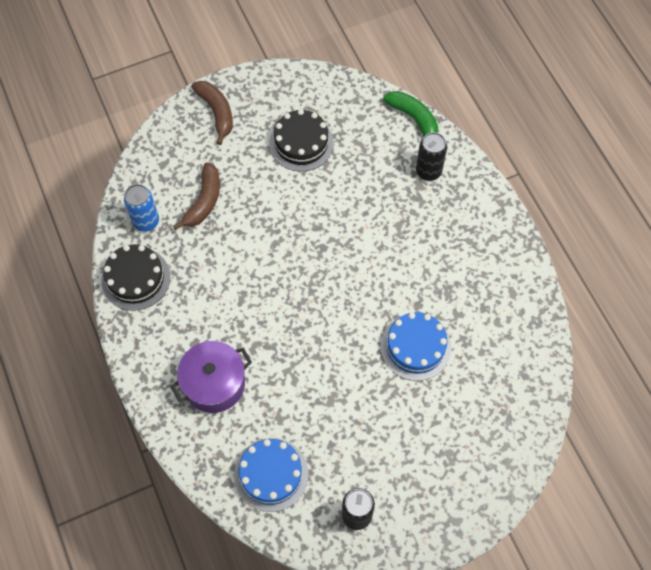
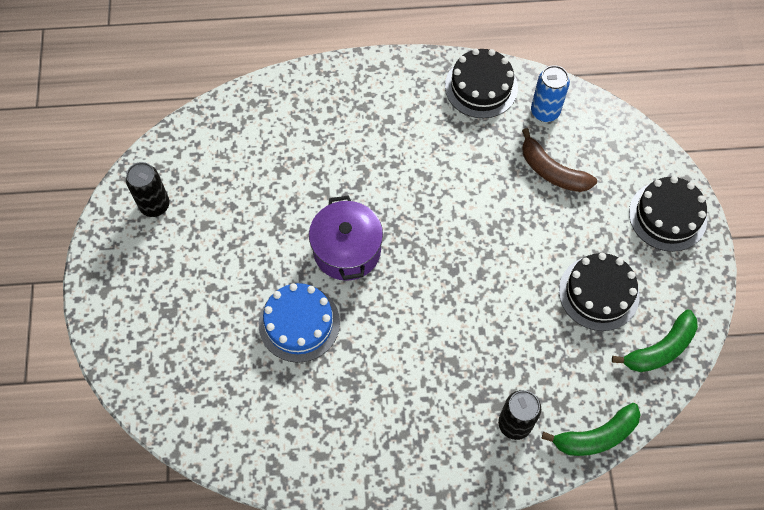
camera: 110 degrees right, 0 degrees up
(214, 384) = (340, 124): purple pot -> purple pot (347, 250)
(216, 112) = (667, 216): brown banana -> black cake
(271, 474) = (228, 145): blue cake -> none
(330, 95) = (660, 349): none -> green banana

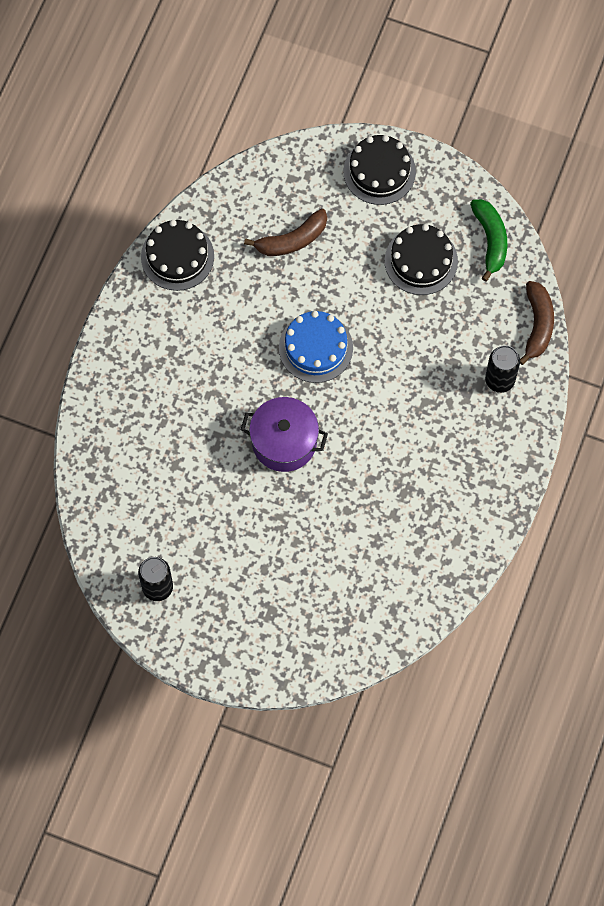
camera: 65 degrees left, 5 degrees up
(299, 323) = (333, 509): blue cake -> blue cake (316, 347)
(545, 111) = (230, 216): blue can -> none
(596, 436) = (537, 325): green banana -> brown banana

